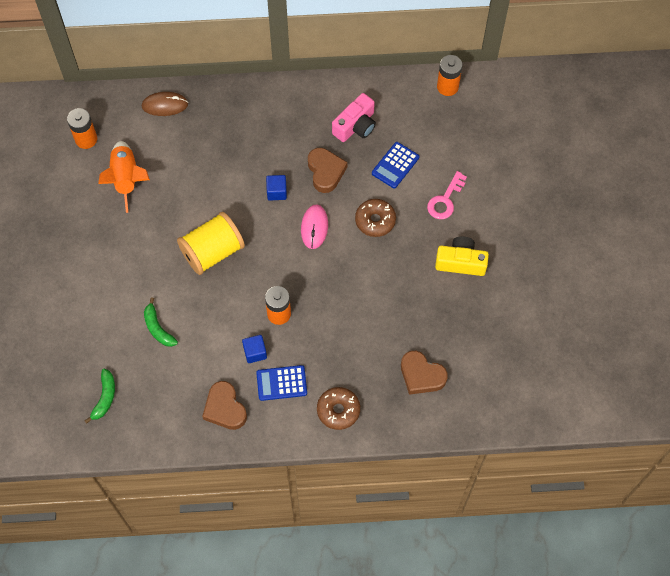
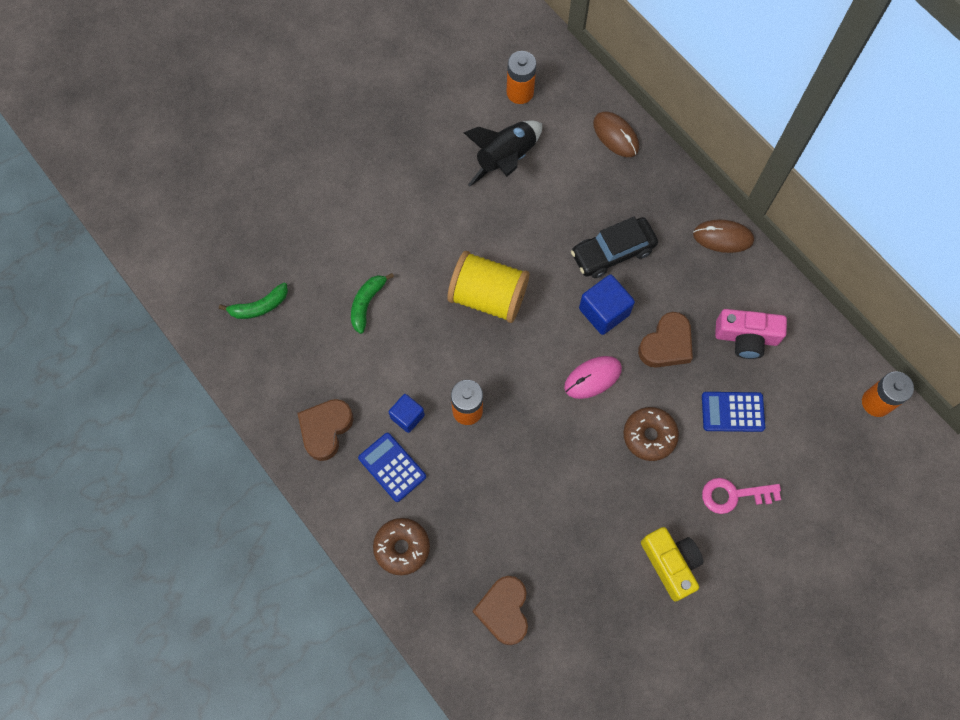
camera: 55 degrees right, 5 degrees up
(126, 179) = (506, 159): orange rocket -> black rocket
(242, 160) = (613, 252): none -> black car
(277, 192) = (604, 311): blue cube -> blue cube, size x1.54
(282, 93) = (723, 237): none -> brown mouse

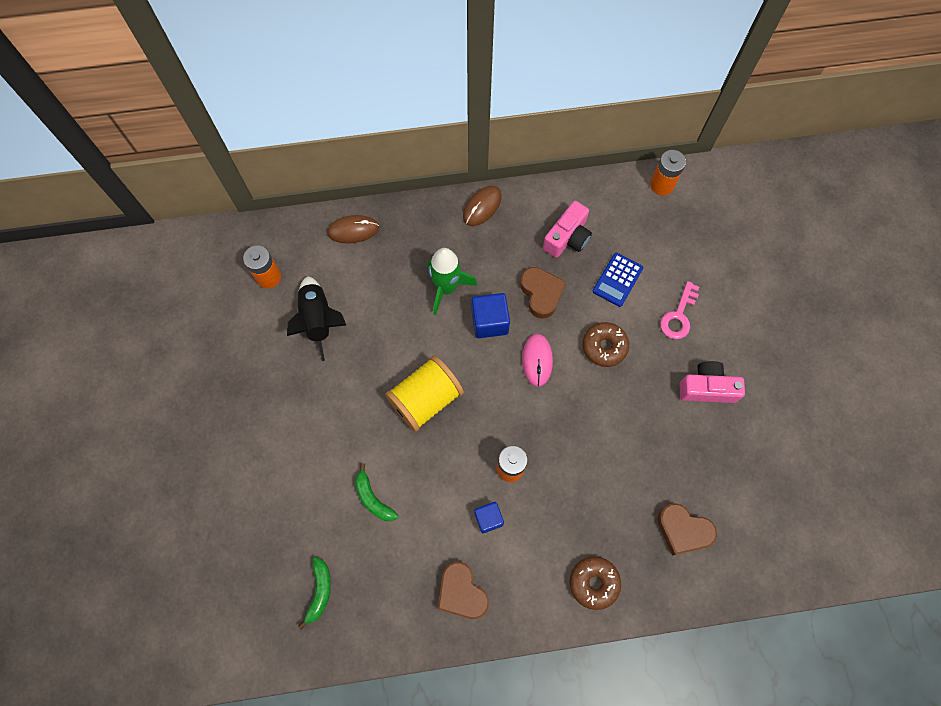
camera: 60 degrees left, 0 degrees up
(392, 467) = (524, 554): blue calculator -> none
(613, 252) = (446, 288): black car -> green rocket
(671, 563) = (707, 388): yellow camera -> pink camera

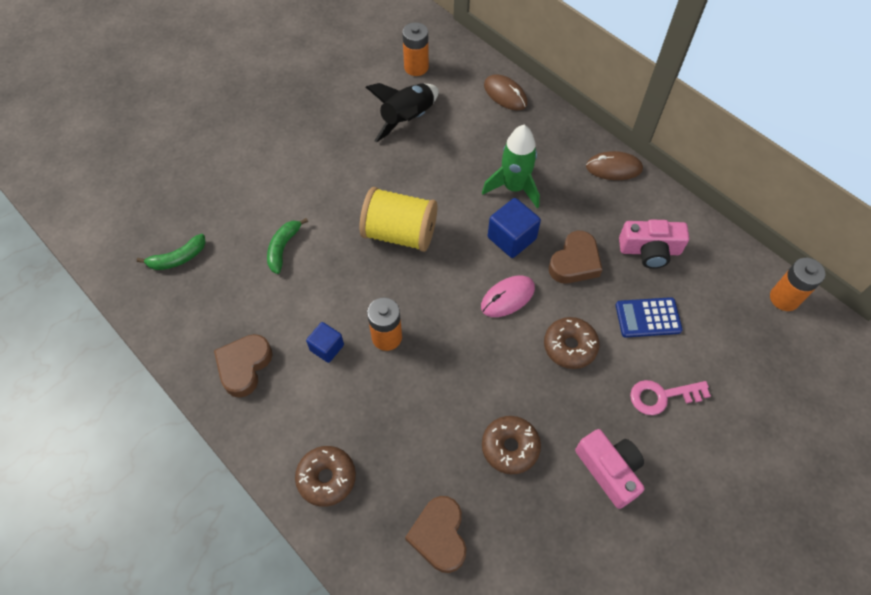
camera: 55 degrees right, 10 degrees down
(651, 440) = (510, 447): none -> brown donut

